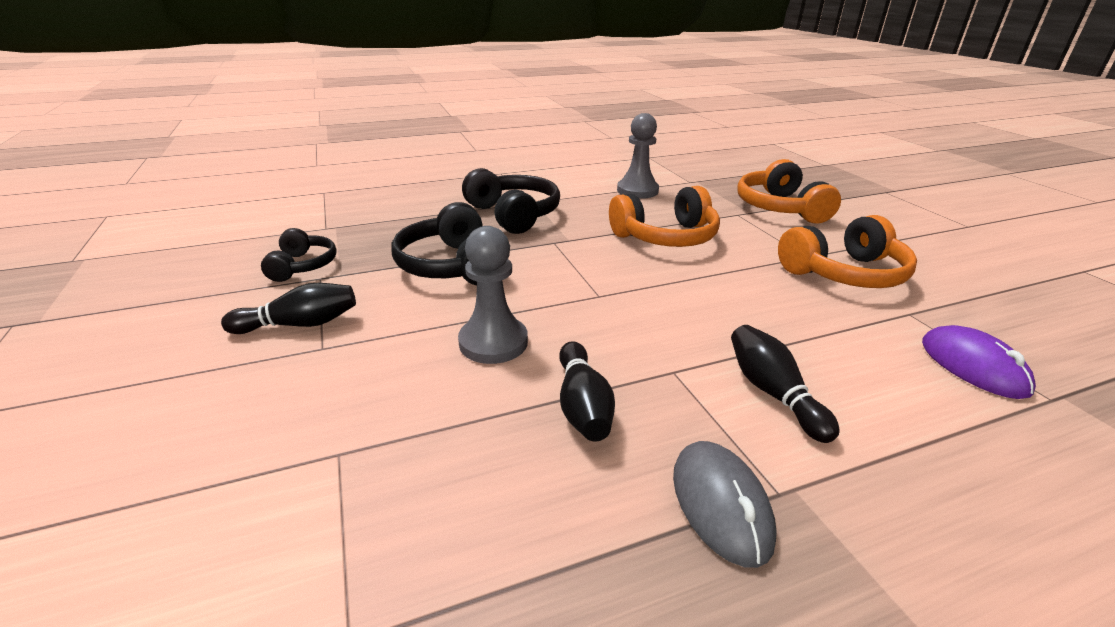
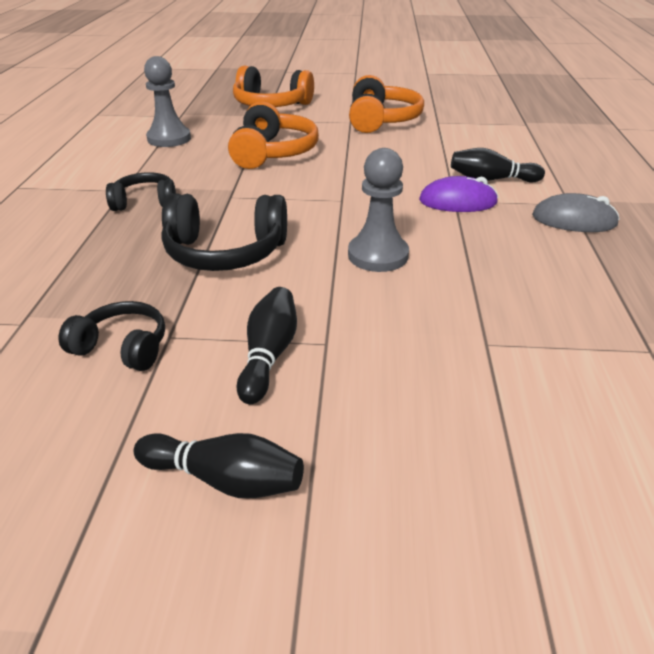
camera: 65 degrees left, 5 degrees up
(513, 215) = (145, 202): black headphones -> black headphones, size x0.61
(582, 405) = (475, 237): black bowling pin -> black bowling pin (225, 479)
(973, 366) = (493, 128): purple mouse -> purple mouse (457, 201)

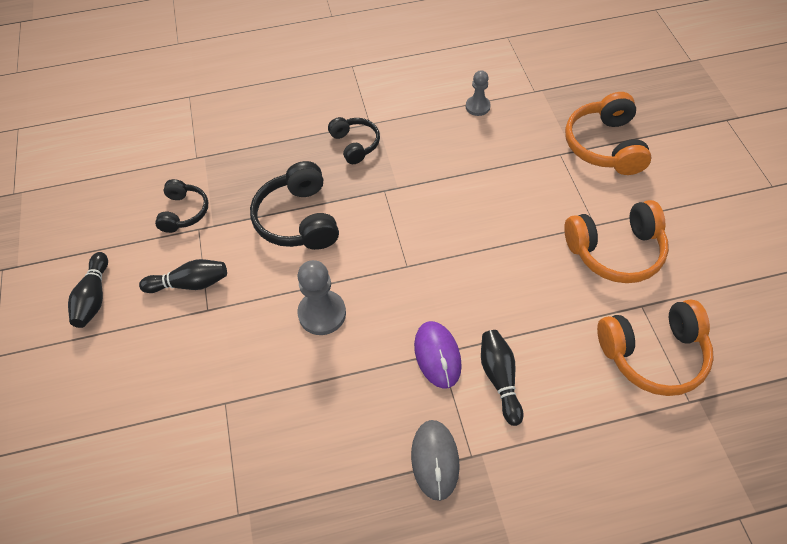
camera: 75 degrees right, 20 degrees up
(169, 139) = (477, 107): grey pawn -> grey pawn, size x0.62
(272, 153) = (482, 188): orange headphones -> orange headphones (653, 354)

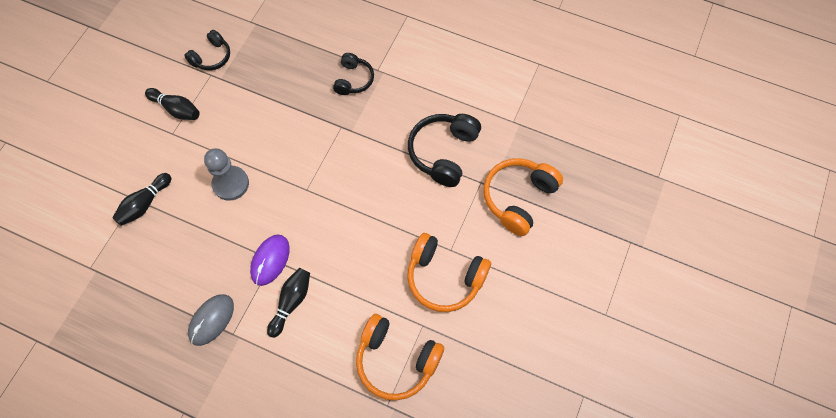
camera: 35 degrees right, 10 degrees up
(94, 297) = (120, 80): black bowling pin -> black bowling pin (145, 204)
(299, 219) = (272, 110): black headphones -> black headphones (443, 152)
(477, 107) = (461, 106): grey pawn -> none

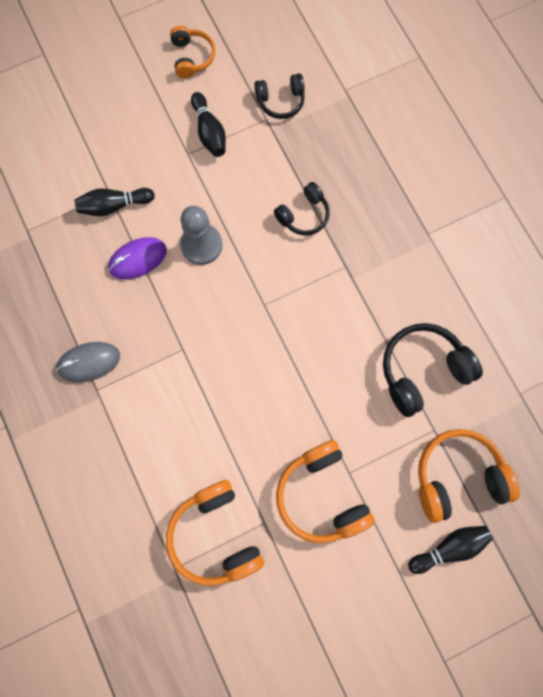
camera: 40 degrees right, 10 degrees up
(124, 71) = (192, 57): none -> orange headphones
(270, 260) = (179, 348): purple mouse -> purple mouse (138, 259)
(291, 302) = (167, 403): black bowling pin -> black bowling pin (449, 547)
(353, 79) = (396, 226): black headphones -> black headphones (303, 215)

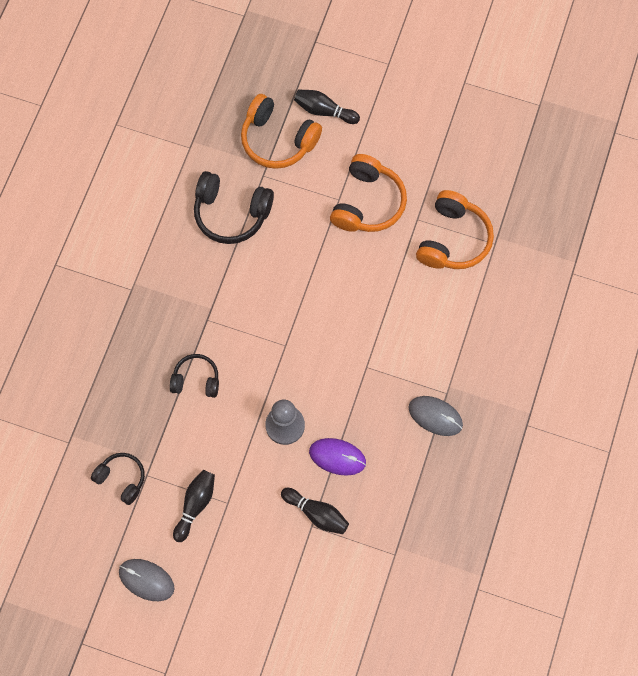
camera: 135 degrees left, 5 degrees down
(192, 57) = (146, 580): orange headphones -> grey mouse

